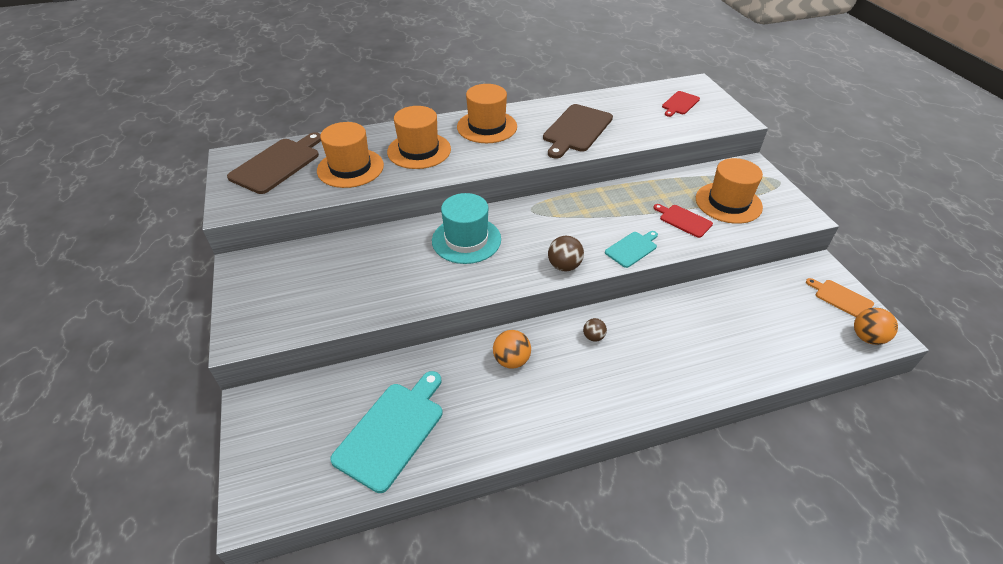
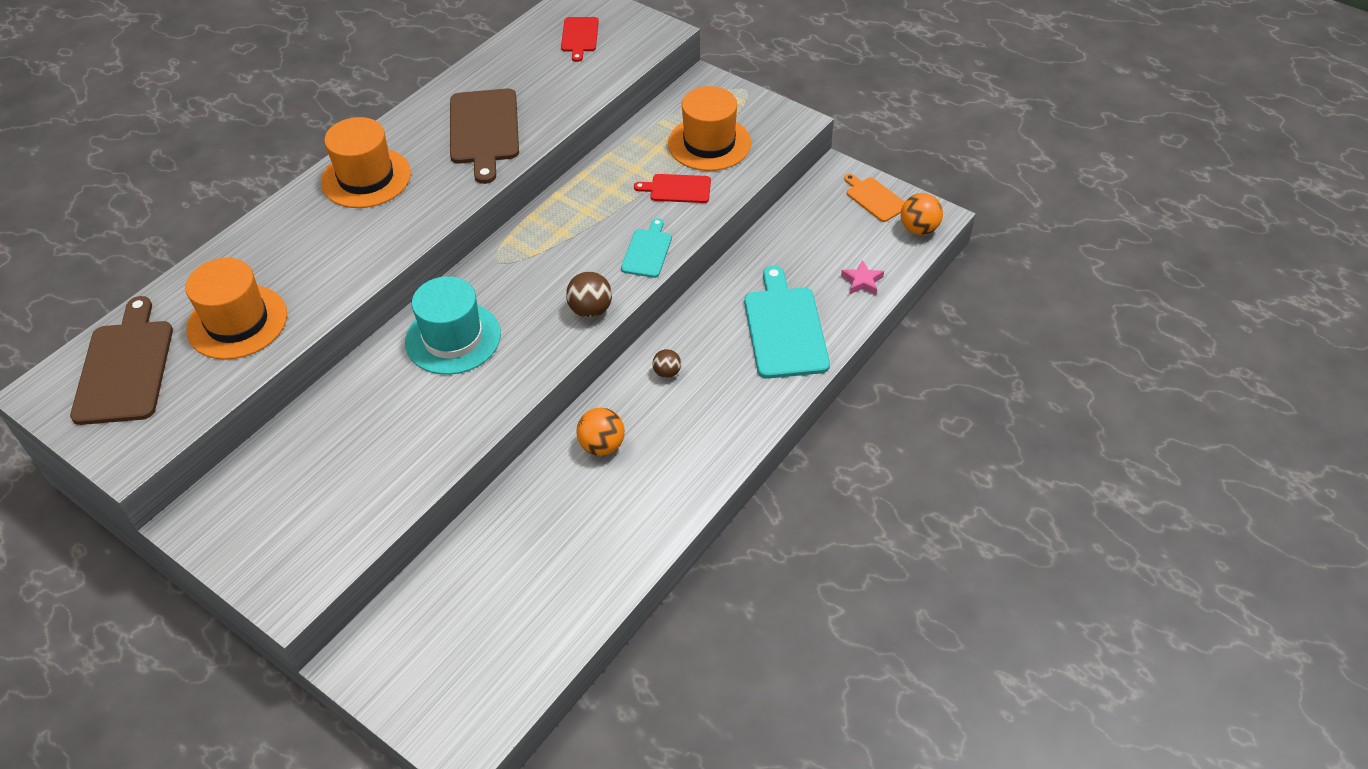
camera: 35 degrees left, 5 degrees up
(392, 431) = (538, 588): turquoise cutting board -> turquoise cutting board (785, 328)
(419, 150) = (307, 253): orange hat -> none
(791, 351) = (862, 281): none -> pink star
(841, 298) = (874, 198): orange cutting board -> orange cutting board turned 45 degrees clockwise

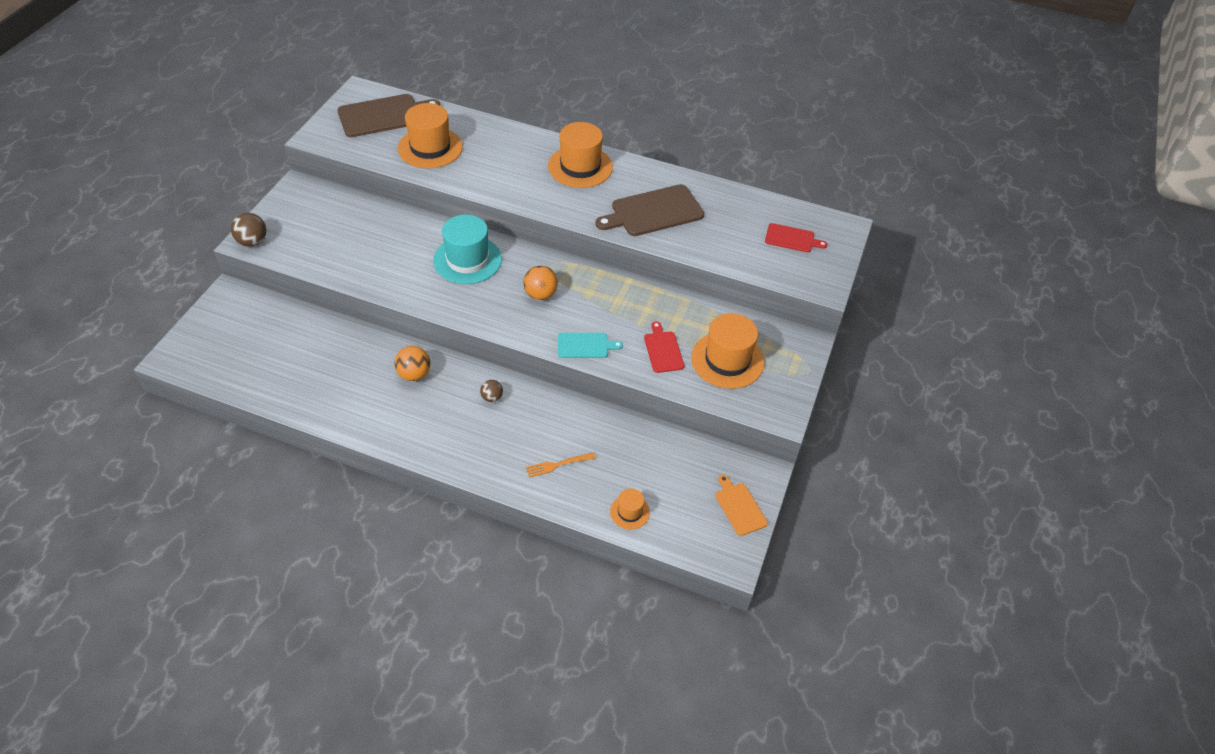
camera: 70 degrees right, 0 degrees up
(579, 36) = (792, 238): red cutting board -> red cutting board turned 150 degrees counterclockwise
(590, 310) = (513, 326): brown ball -> brown ball (252, 241)
(785, 328) = (558, 465): turquoise cutting board -> orange fork
(862, 281) = (629, 512): pink star -> orange hat
(874, 198) = (739, 507): orange cutting board -> orange cutting board turned 60 degrees counterclockwise
(919, 229) = (712, 548): orange ball -> orange ball (540, 294)

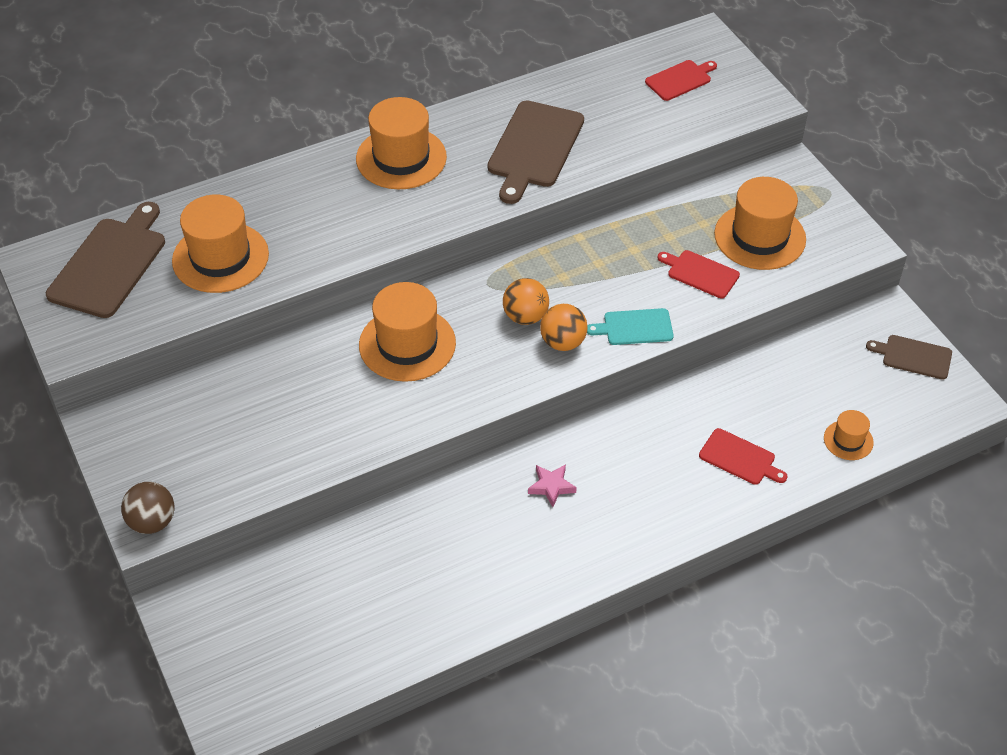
camera: 45 degrees left, 0 degrees up
(414, 374) = (498, 503): orange ball -> orange ball (563, 342)
(448, 390) = (551, 486): none -> pink star
(467, 260) = (407, 344): turquoise hat -> orange hat
(492, 397) = (598, 456): brown ball -> none
(558, 465) = (739, 458): orange fork -> red cutting board
(585, 346) = (635, 327): turquoise cutting board -> turquoise cutting board turned 135 degrees counterclockwise
(739, 507) = (913, 356): orange cutting board -> brown cutting board

